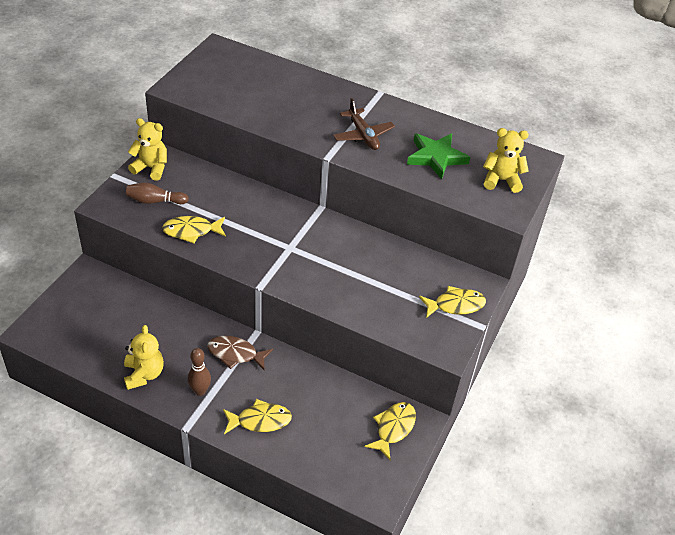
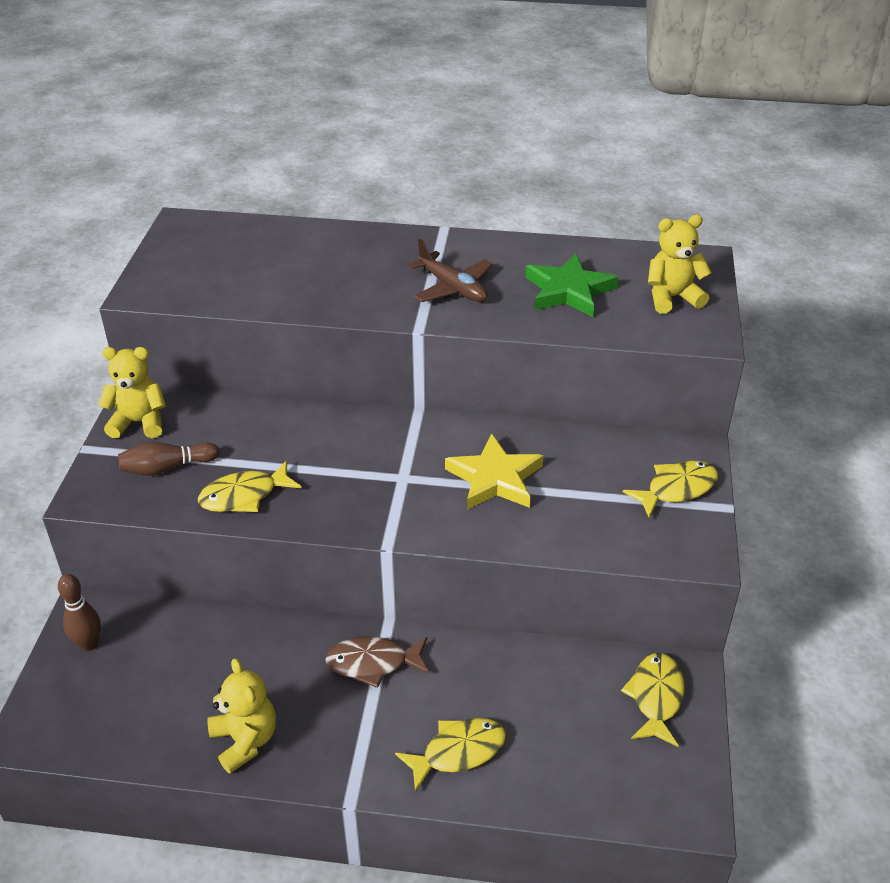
camera: 15 degrees left, 5 degrees down
(200, 391) = (345, 737): brown bowling pin -> brown bowling pin (89, 644)
(345, 265) = (495, 478): none -> yellow star

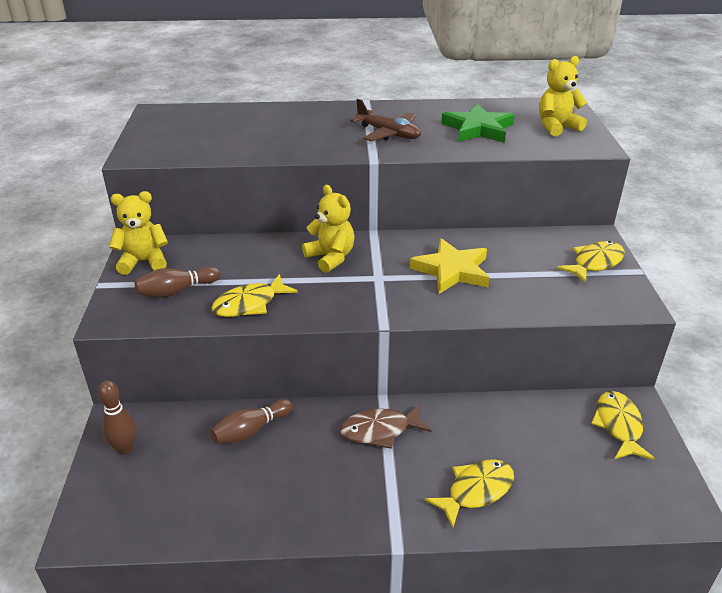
camera: 10 degrees left, 5 degrees down
(229, 642) = (251, 430): none -> brown bowling pin
(245, 740) = (287, 509): yellow teddy bear -> yellow teddy bear (331, 257)

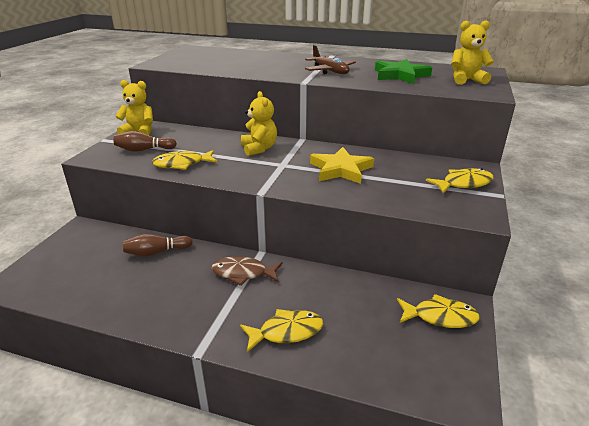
camera: 20 degrees right, 5 degrees down
(125, 448) = (73, 244): brown bowling pin -> none
(618, 425) = (440, 317): yellow fish -> yellow fish turned 75 degrees clockwise

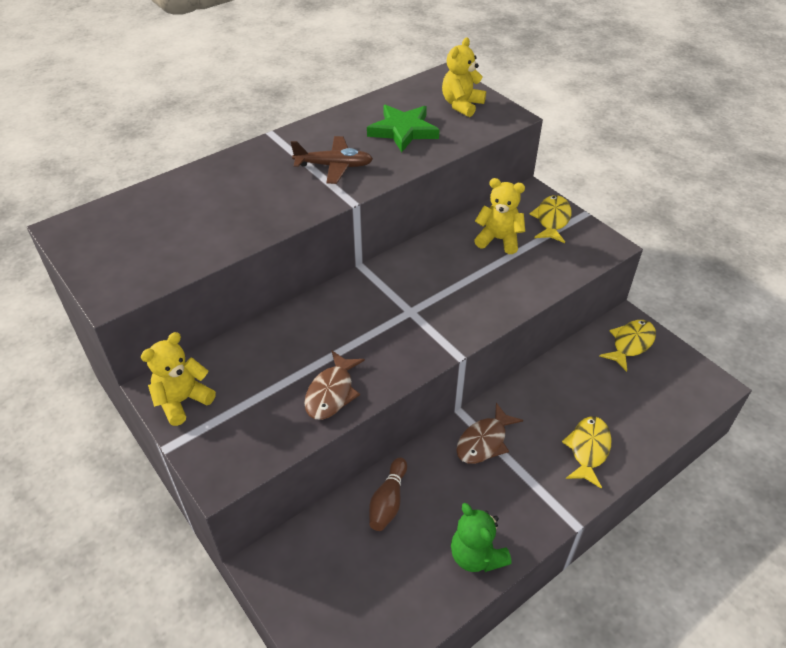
camera: 55 degrees left, 15 degrees up
(134, 307) = (476, 556): none -> green teddy bear
(144, 150) = (251, 415): brown bowling pin -> none
(182, 164) = (331, 393): yellow fish -> brown fish
(259, 149) = (352, 310): yellow teddy bear -> yellow teddy bear (498, 239)
(341, 169) = (460, 276): yellow star -> none

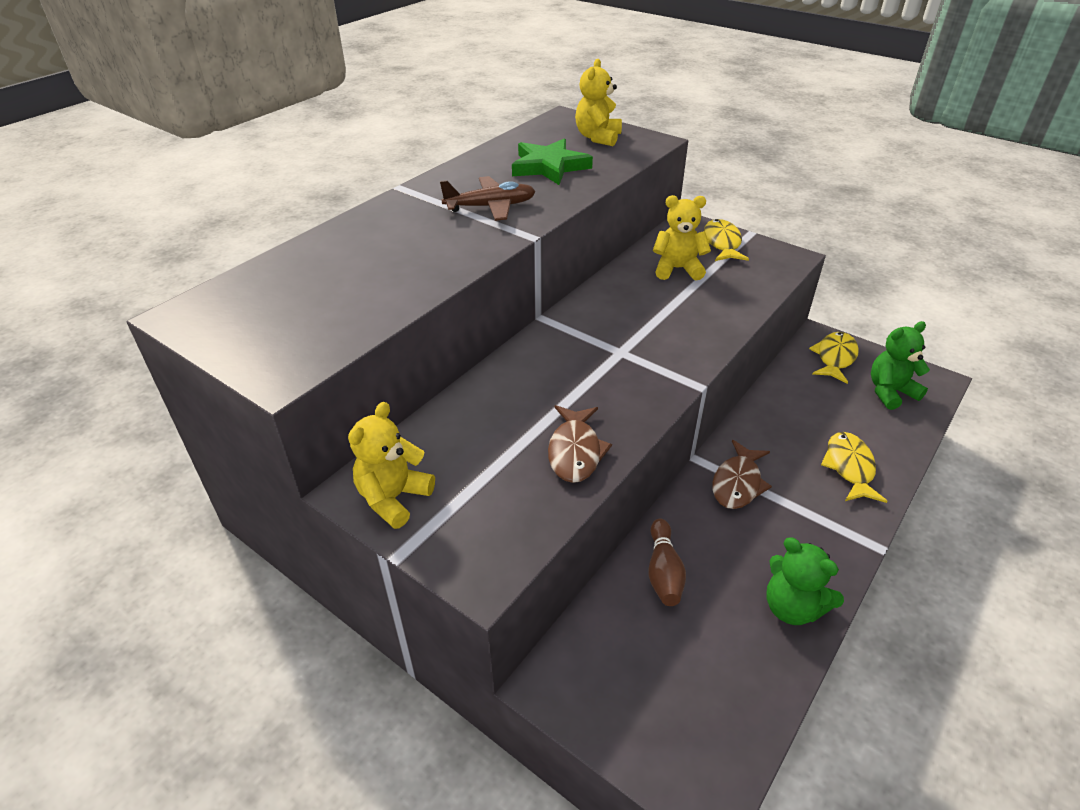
camera: 15 degrees left, 5 degrees down
(664, 388) = (890, 392): none -> green teddy bear

